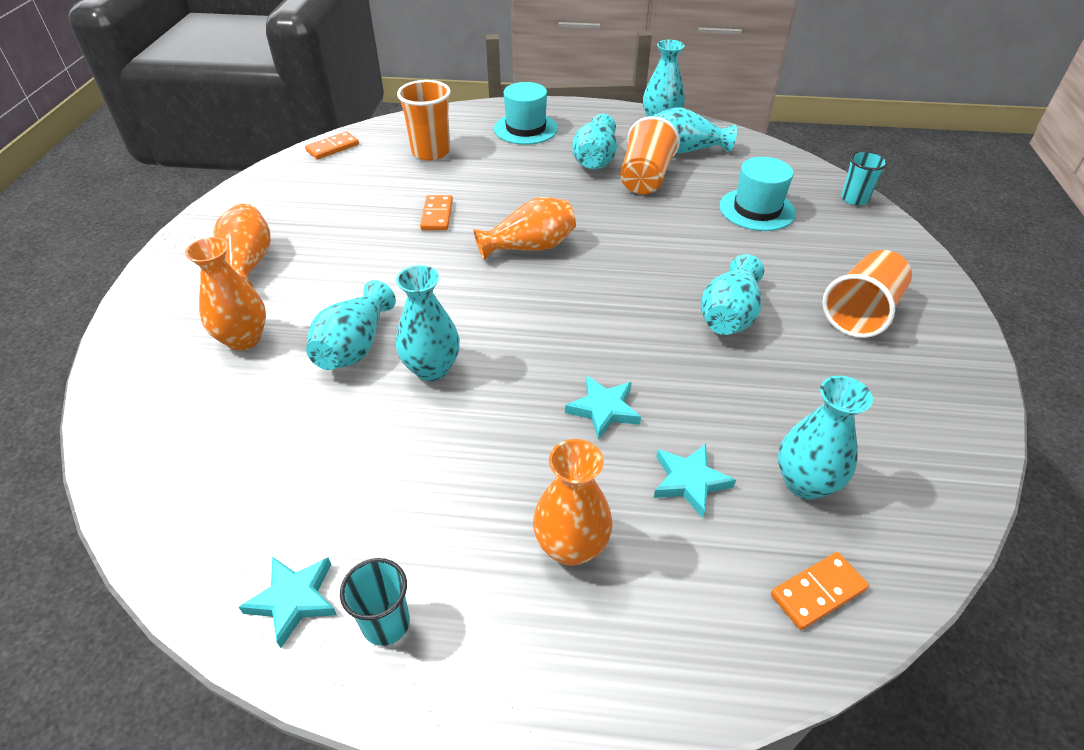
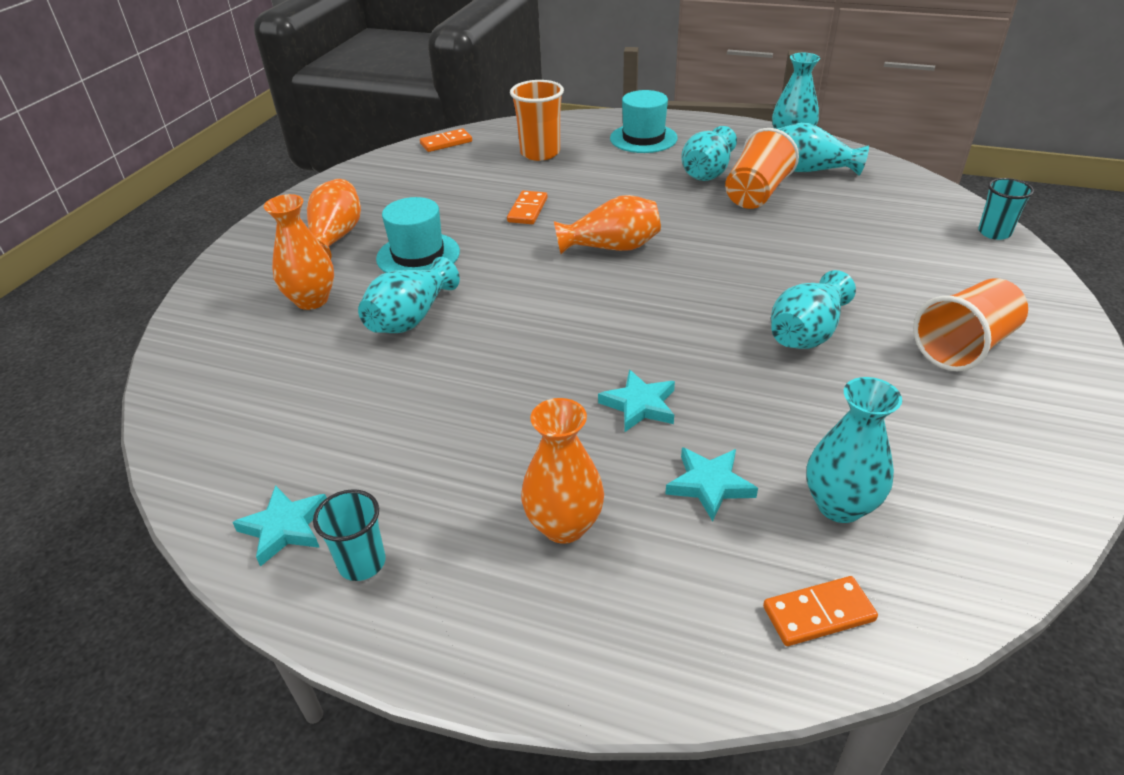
camera: 15 degrees right, 5 degrees down
(432, 369) = (478, 346): turquoise vase -> none
(757, 209) = (873, 234): turquoise hat -> turquoise hat (418, 255)

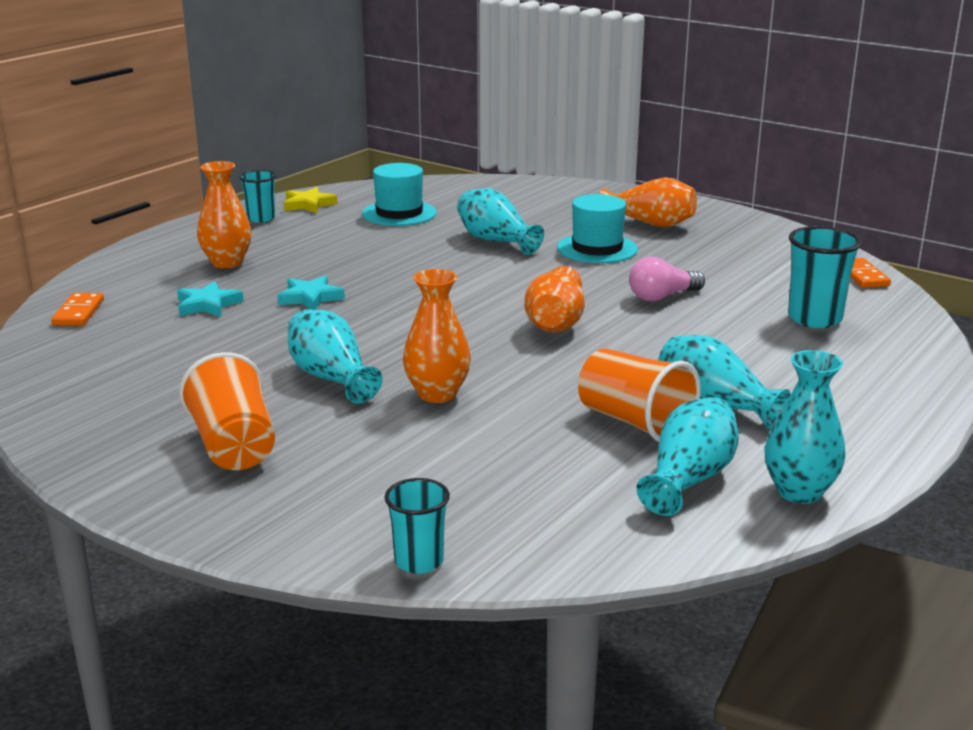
camera: 105 degrees right, 15 degrees down
(285, 527) = (308, 204): turquoise star -> yellow star
(312, 300) = (549, 214): orange vase -> orange vase (437, 394)
(528, 210) = (662, 297): orange domino -> pink light bulb
(540, 153) = (814, 319): orange cup -> turquoise cup
(643, 138) = (846, 385): turquoise hat -> turquoise hat (399, 213)
(839, 505) = (139, 339): turquoise vase -> none

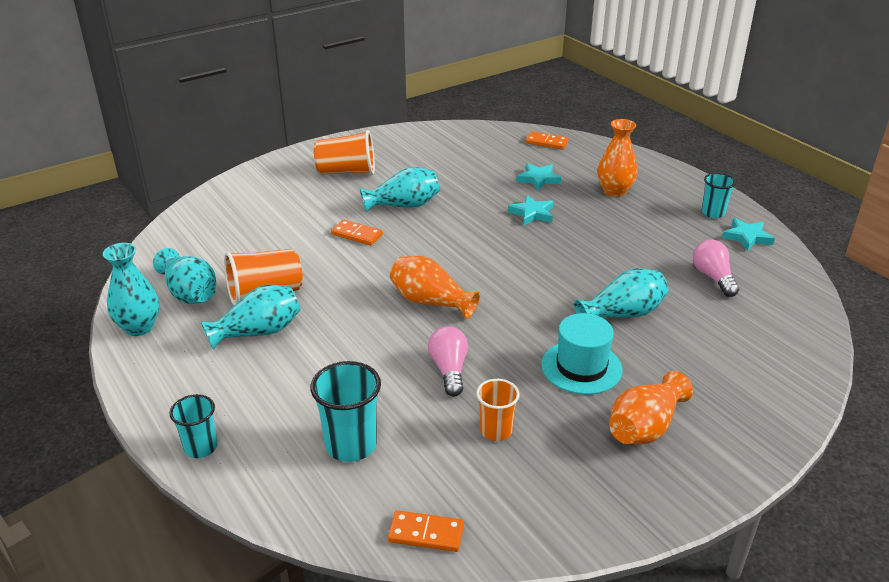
camera: 110 degrees right, 10 degrees up
(308, 204) = (747, 237): yellow star -> turquoise star
(399, 213) = (713, 277): turquoise hat -> pink light bulb
(419, 561) = (203, 202): turquoise cup -> turquoise cup (201, 447)
(437, 394) = (357, 234): orange vase -> orange domino
(720, 269) = (496, 431): none -> orange cup

